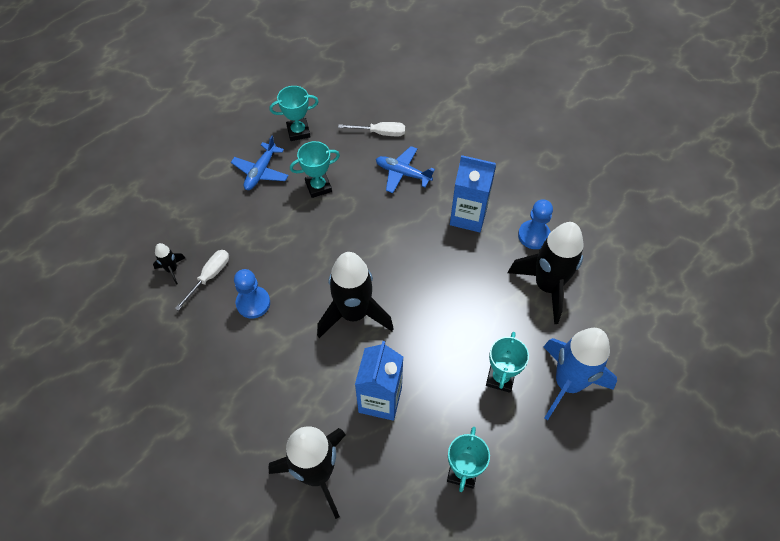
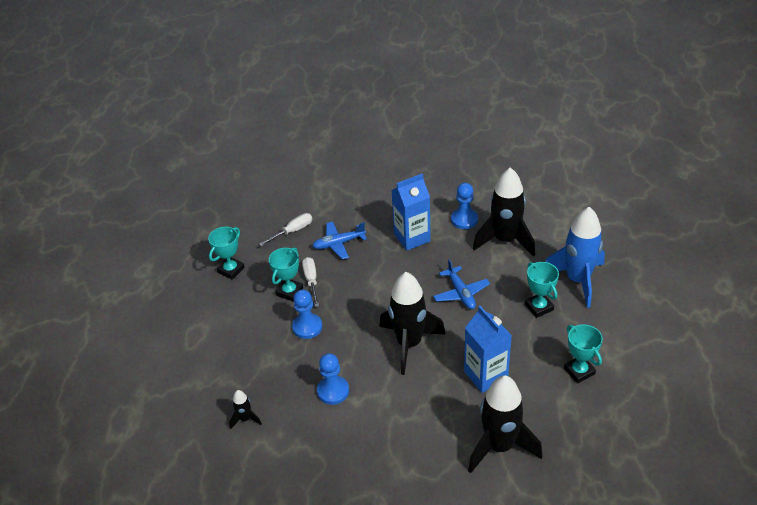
camera: 40 degrees left, 15 degrees down
(209, 277) = (280, 401): white screwdriver -> white screwdriver (311, 281)
(261, 172) = (234, 312): blue plane -> blue plane (461, 293)
(296, 230) = (307, 327): none -> blue pawn

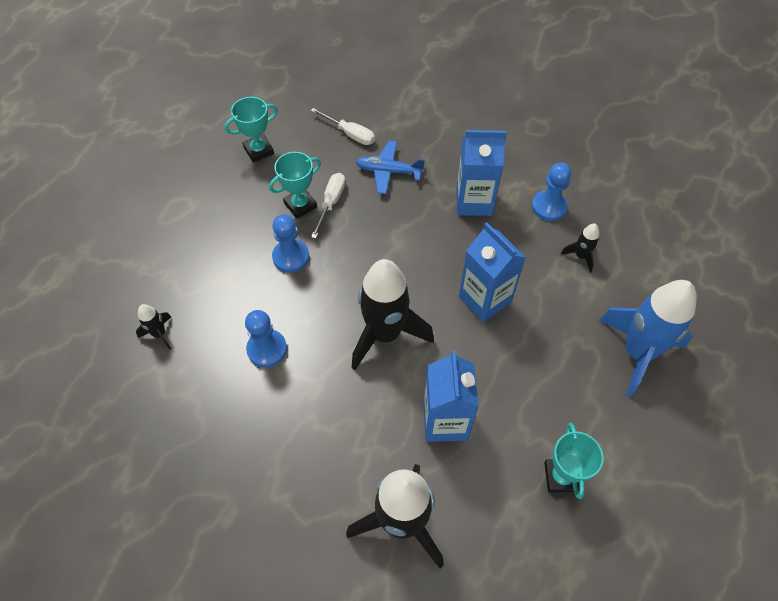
camera: 25 degrees right, 15 degrees up
(292, 231) = (350, 134): white screwdriver -> white screwdriver turned 45 degrees clockwise
(461, 293) = (484, 299): blue plane -> blue carton
(505, 240) = (580, 256): black rocket -> black rocket, size x0.44
(539, 307) = (566, 364): turquoise trophy -> none

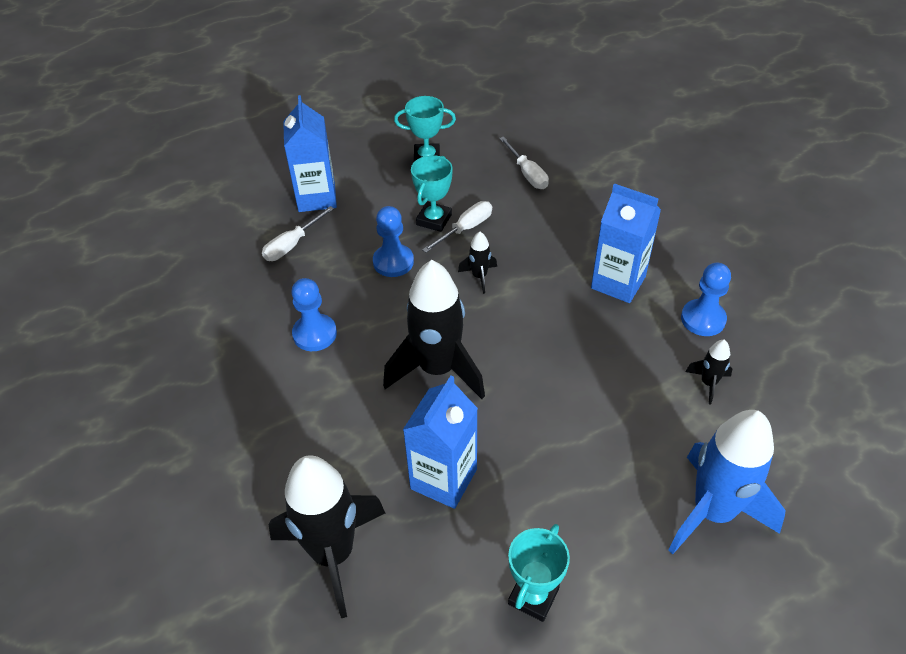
camera: 30 degrees right, 10 degrees down
(159, 334) = (229, 280): black rocket -> black rocket (479, 276)
(193, 277) = (292, 245): none -> white screwdriver
(300, 205) = (434, 220): turquoise trophy -> turquoise trophy turned 60 degrees counterclockwise
(388, 171) = (544, 221): blue plane -> none
(484, 299) = (566, 381): blue carton -> blue carton (316, 197)

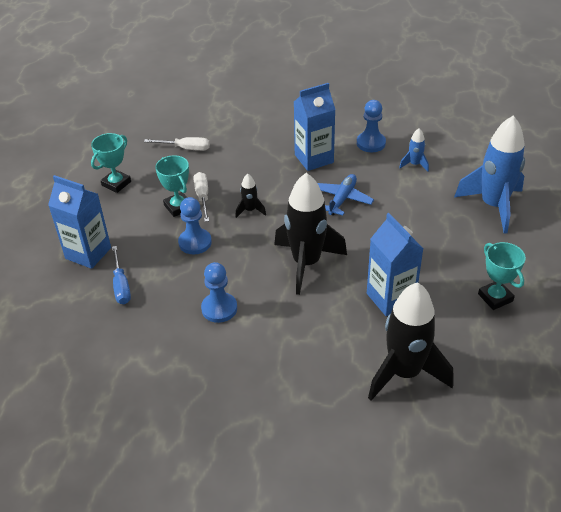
camera: 55 degrees left, 5 degrees down
(292, 245) = (121, 285): white screwdriver -> blue screwdriver
(572, 345) = (342, 199): none -> blue plane
(708, 383) = (414, 164): black rocket -> blue rocket

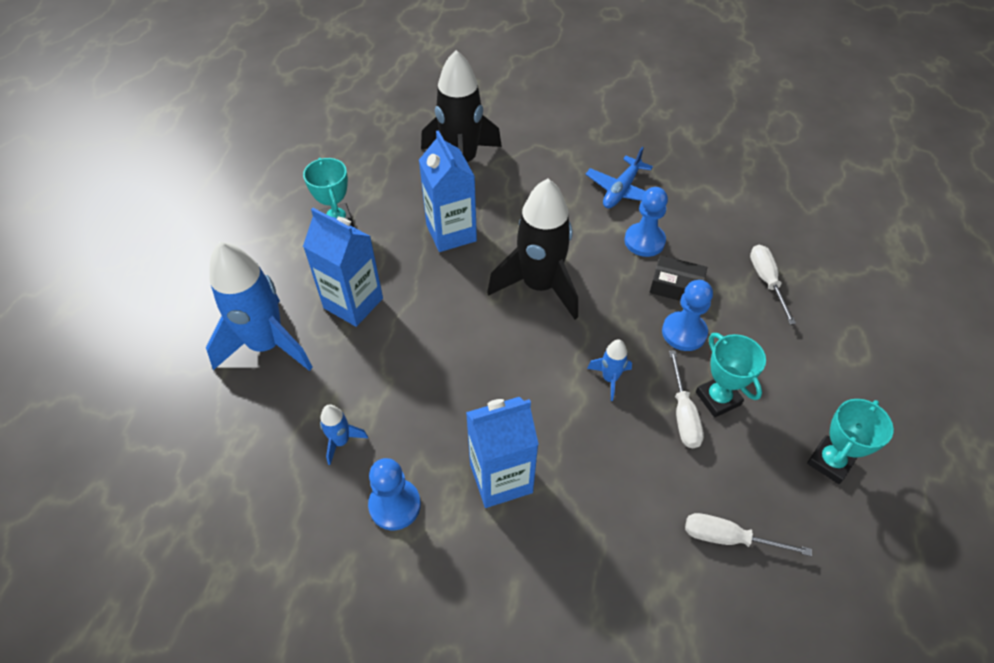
camera: 175 degrees left, 10 degrees up
(88, 253) = (826, 332): blue carton -> blue carton (353, 303)
(121, 285) = (766, 281): blue screwdriver -> white screwdriver
(196, 274) = (676, 286): none -> black box
(250, 210) = (610, 378): black rocket -> blue rocket
(342, 199) = (473, 383): blue plane -> blue plane (621, 190)

